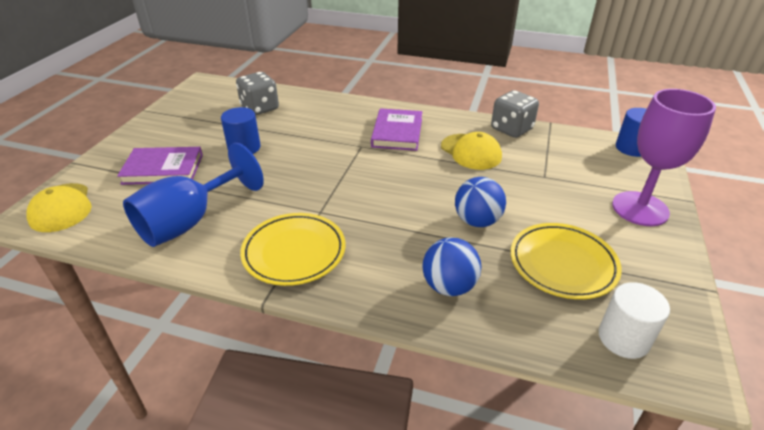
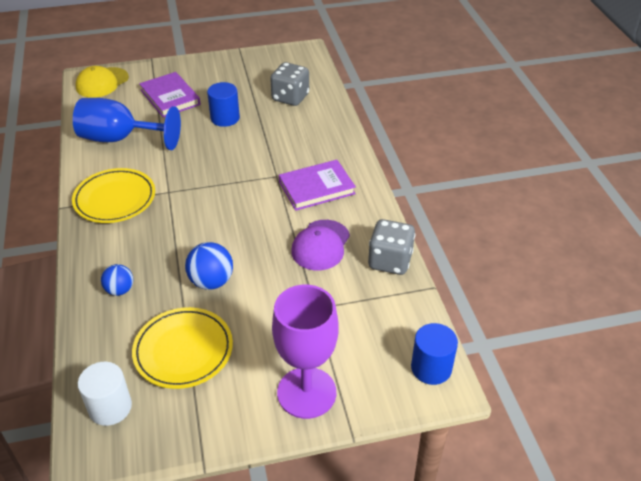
camera: 60 degrees right, 5 degrees up
(449, 286) = (120, 290): blue ball -> blue ball, size x0.66
(471, 152) = (320, 245): yellow cap -> purple cap

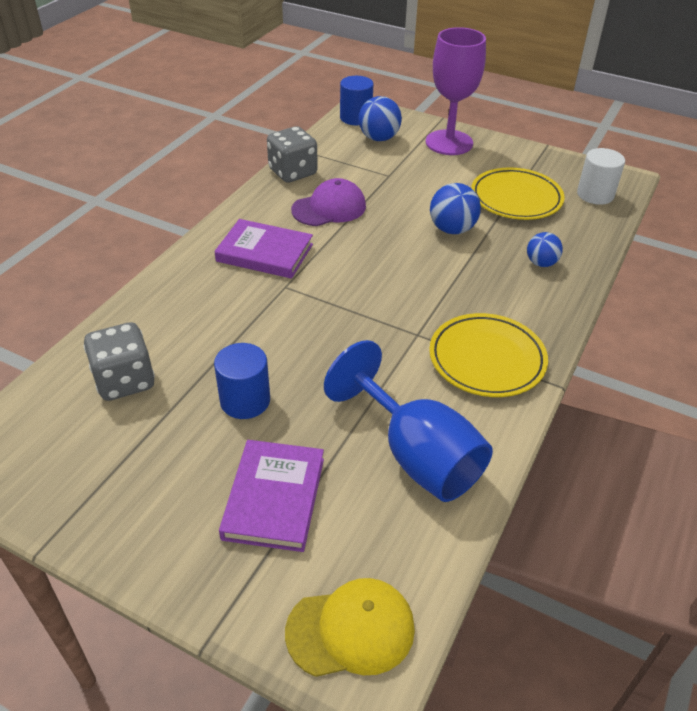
camera: 140 degrees left, 0 degrees up
(375, 351) = (379, 138): none -> blue ball

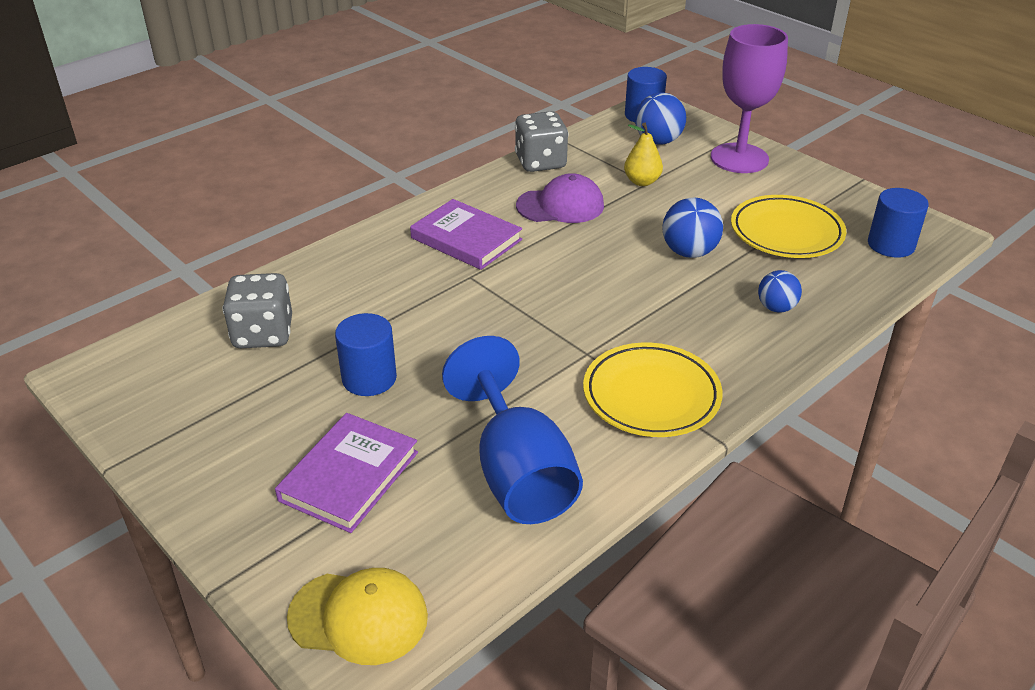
camera: 20 degrees right, 5 degrees down
(384, 175) = (642, 182): none -> yellow pear
(595, 194) = (891, 245): white cylinder -> blue cylinder

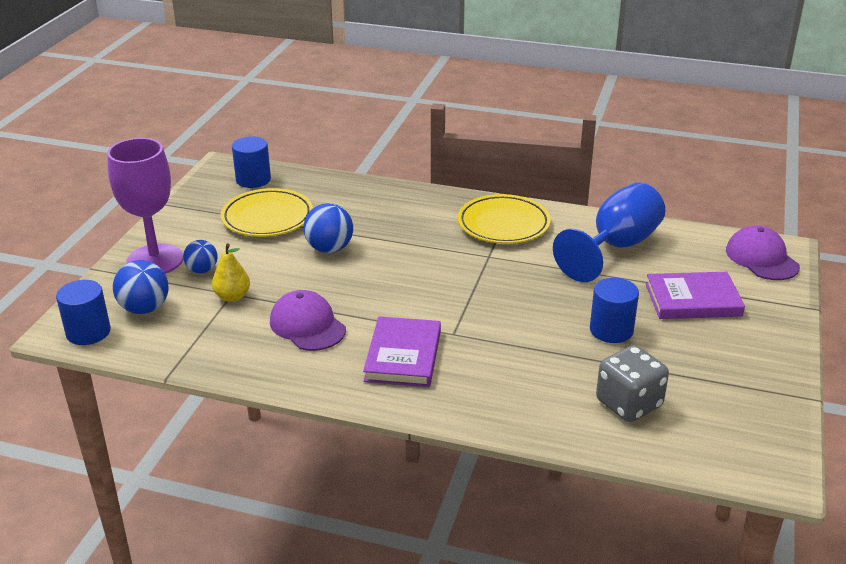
camera: 120 degrees left, 5 degrees down
(358, 617) = (761, 258): yellow cap -> purple cap
(540, 162) = (234, 363): grey dice -> none
(776, 308) = (370, 204): blue ball -> blue ball (202, 270)

